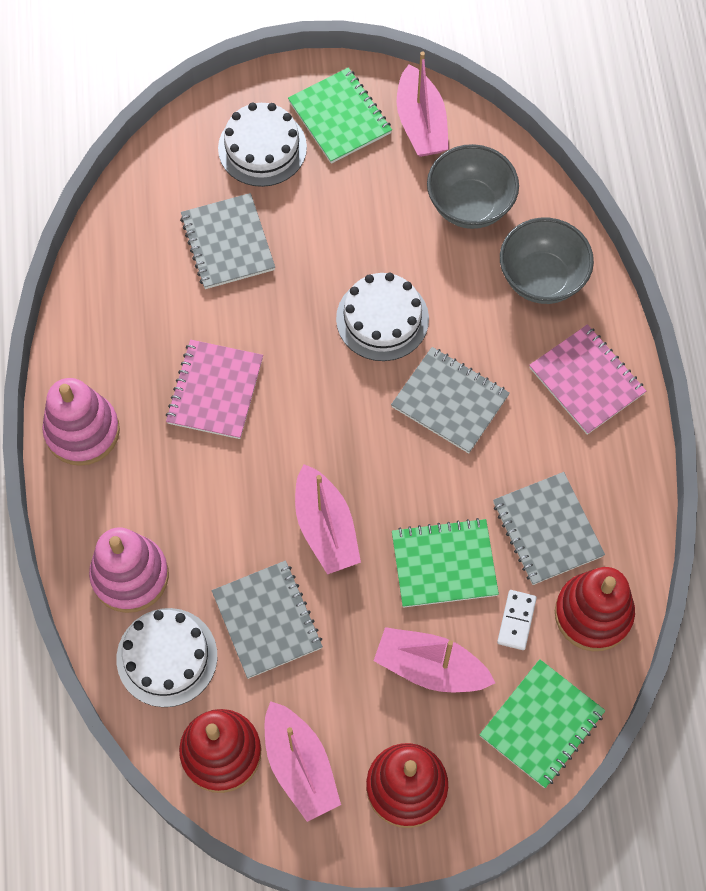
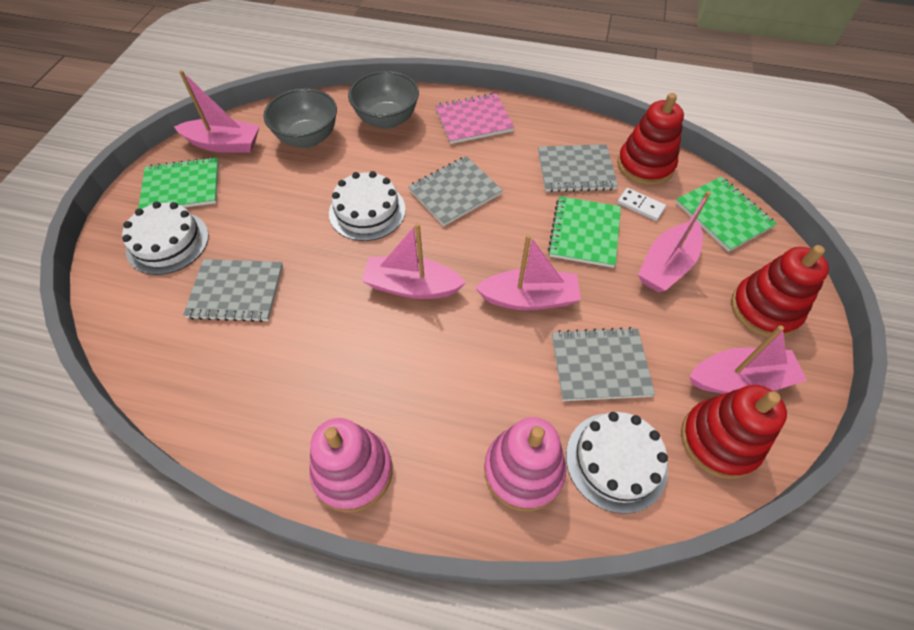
camera: 70 degrees left, 10 degrees down
(215, 391) = (369, 342): pink notebook -> none
(297, 405) = (412, 286): none -> pink boat

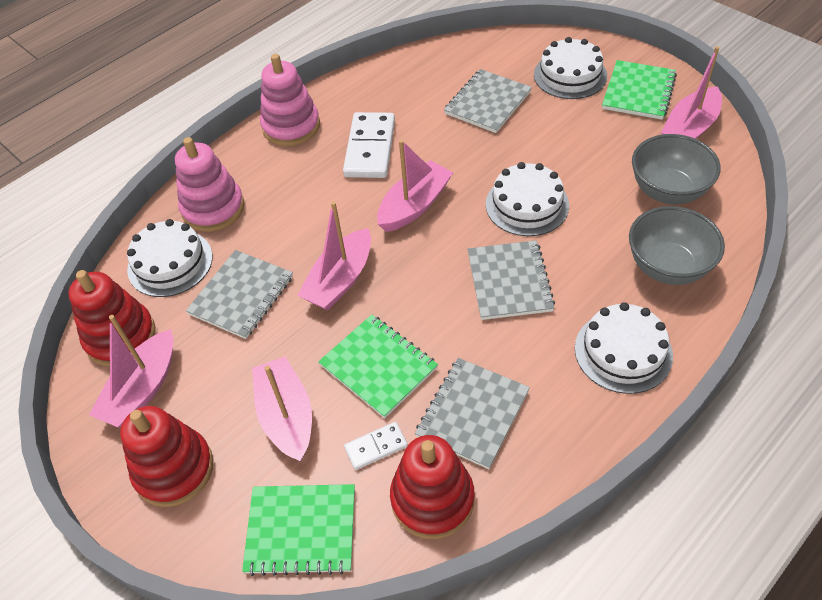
camera: 125 degrees right, 5 degrees down
(352, 364) = (370, 148): none -> white domino
(473, 120) = (623, 351): pink notebook -> white cake

